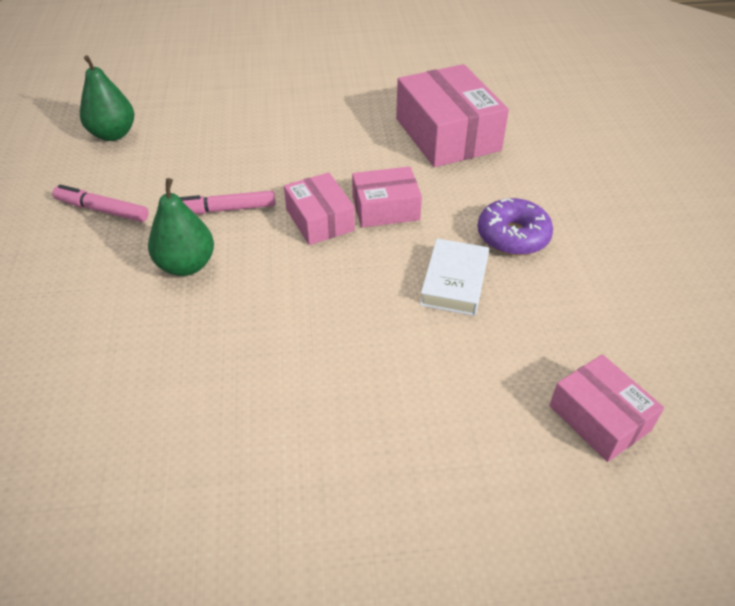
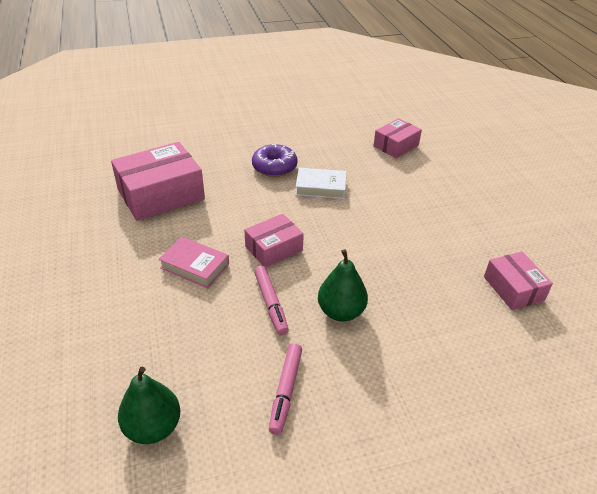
camera: 100 degrees left, 5 degrees down
(306, 158) = (195, 266): none -> pink book
(385, 208) = (255, 218): pink box -> pink box (513, 288)

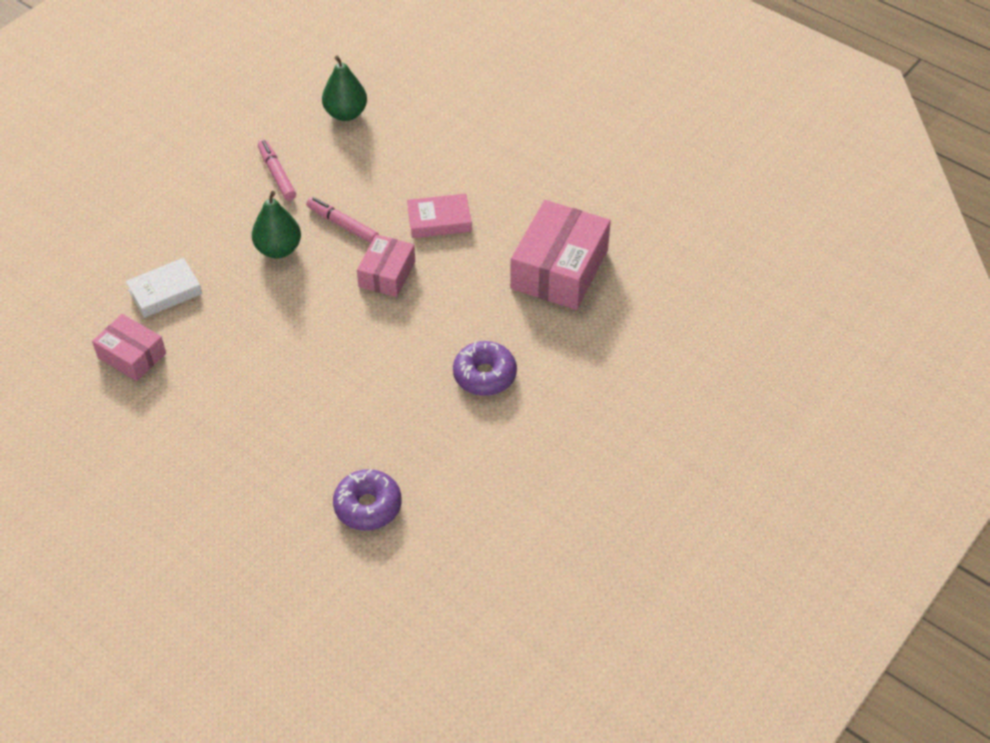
camera: 145 degrees right, 10 degrees up
(321, 187) = (406, 375): white book -> white book (165, 292)
(396, 146) = (368, 506): pink box -> purple donut

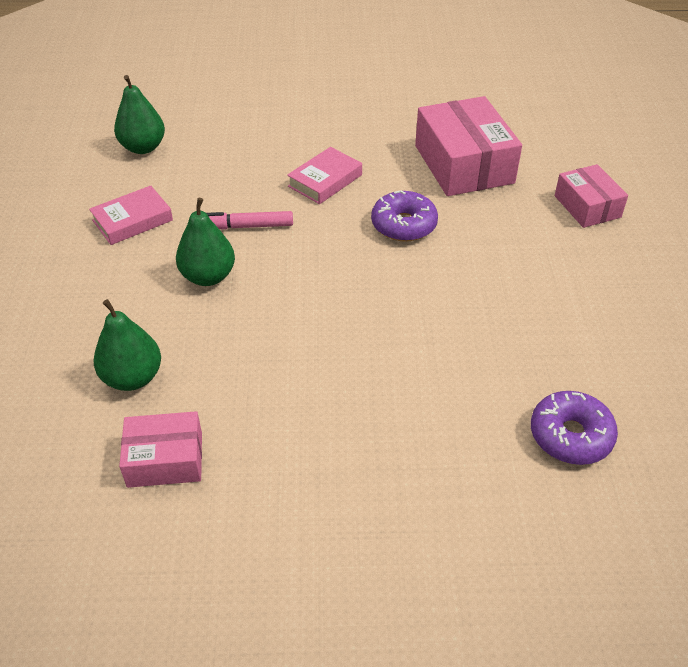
camera: 40 degrees left, 5 degrees down
(165, 292) = (133, 378): white book -> green pear
(277, 174) = (132, 220): pink marker -> pink book
(387, 274) = (333, 241): pink box -> pink box (587, 206)
(484, 375) = (514, 267): purple donut -> purple donut (404, 225)

